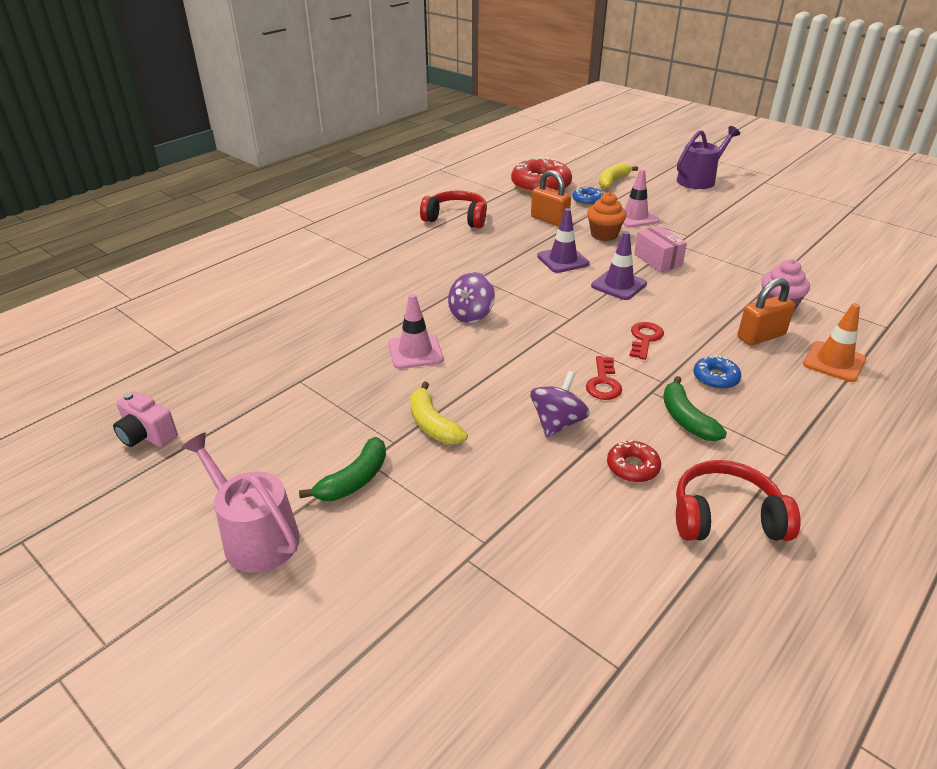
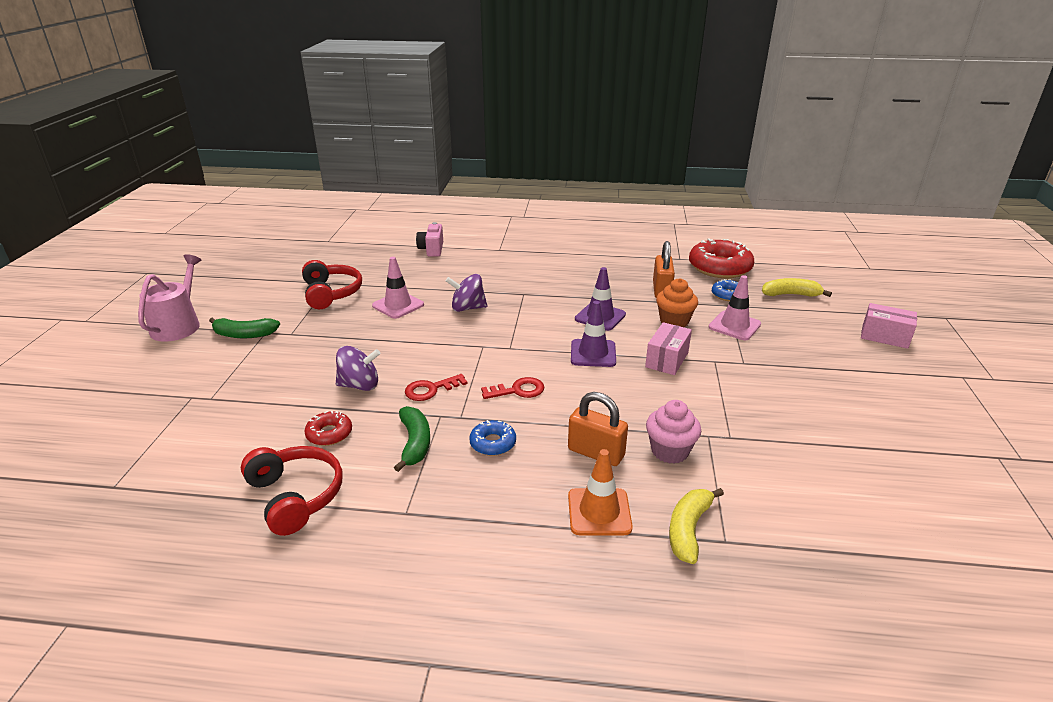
camera: 55 degrees right, 5 degrees down
(147, 435) = (245, 265): pink camera -> pink camera (431, 249)
(433, 424) = (319, 340): yellow banana -> yellow banana (688, 530)
(456, 218) = (602, 256): red headphones -> red headphones (331, 293)
(686, 419) = (414, 443): green banana -> green banana turned 135 degrees clockwise
(699, 180) = (884, 336): purple watering can -> pink box

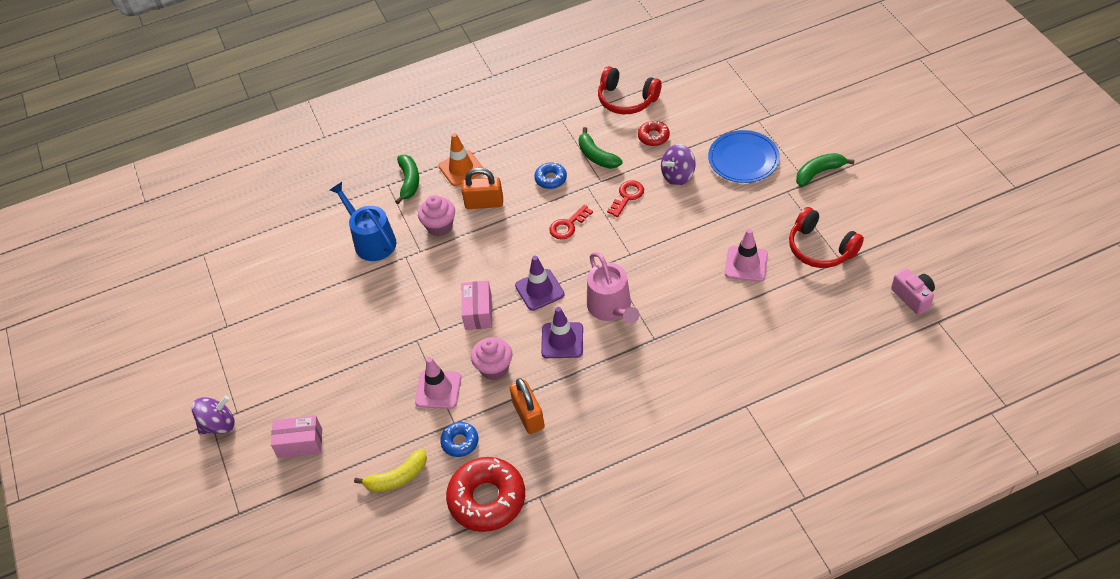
camera: 155 degrees right, 20 degrees up
(178, 325) = (881, 155): pink watering can -> pink watering can (611, 307)
(282, 372) = (743, 159): none -> blue plate
(431, 249) = (814, 365): pink camera -> pink camera (913, 297)
(467, 308) = (684, 292): purple spinning top -> purple spinning top (218, 425)
(674, 321) = (494, 368): orange cupcake -> pink cupcake
(688, 530) = (409, 181): yellow banana -> green banana
(772, 473) = (371, 241): none -> blue watering can

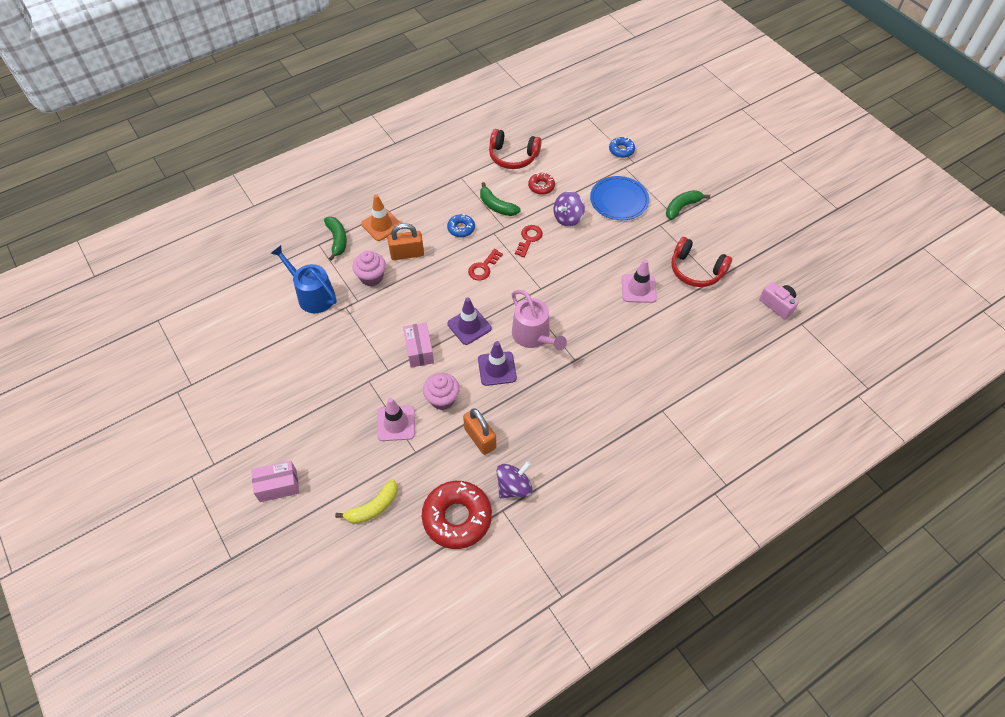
camera: 15 degrees left, 5 degrees up
(218, 425) = (198, 477): purple spinning top -> purple spinning top (514, 487)
(460, 442) = (424, 468): blue donut -> blue donut (621, 150)

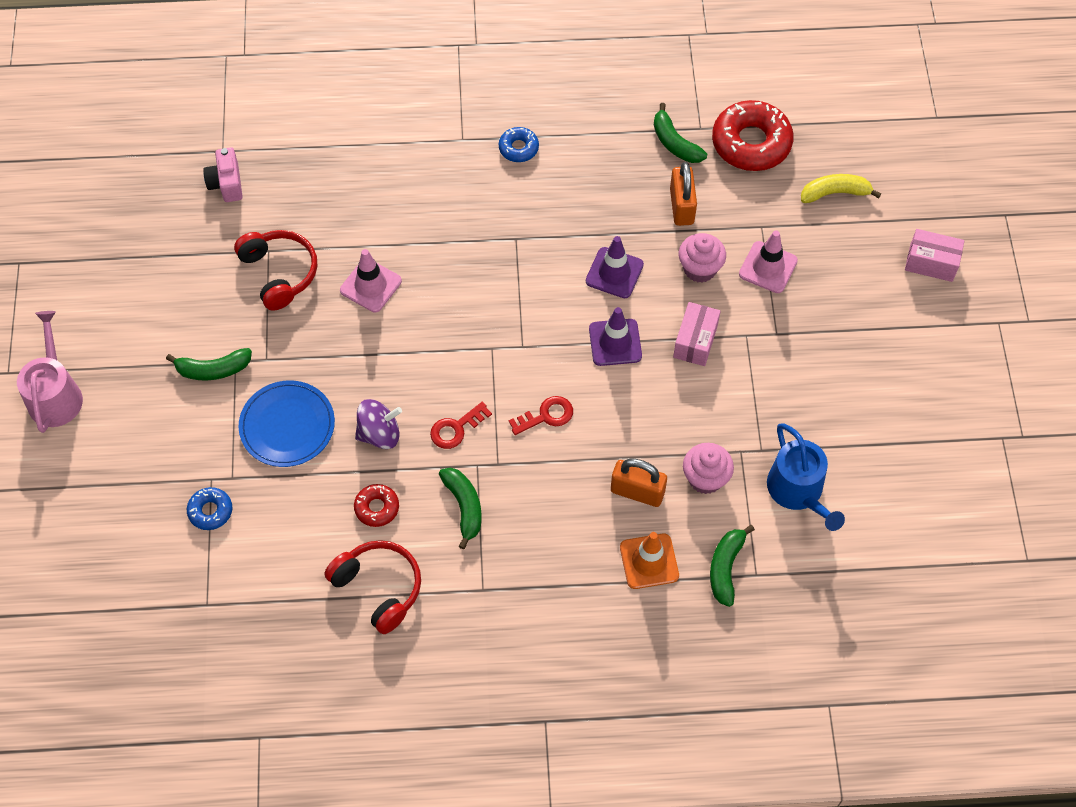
camera: 150 degrees left, 5 degrees up
(461, 228) = (538, 495): blue donut -> blue donut (518, 148)
(514, 487) = (675, 143): purple spinning top -> green banana
(533, 336) = (544, 290): pink watering can -> pink watering can (55, 395)

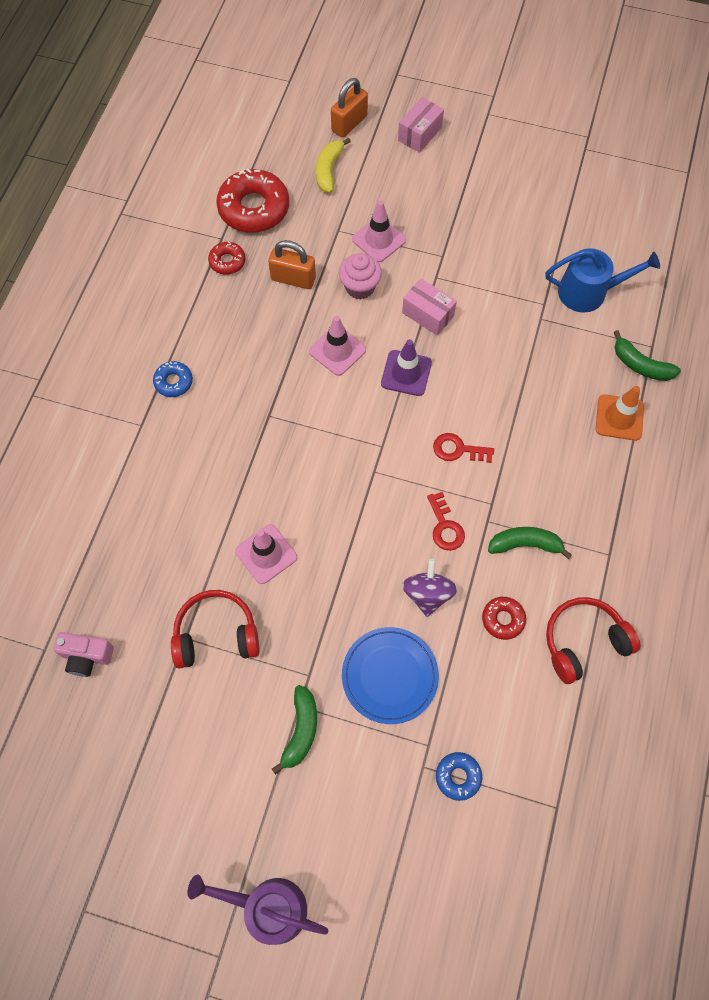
camera: 70 degrees left, 5 degrees up
(55, 395) = (268, 907): pink watering can -> purple watering can
(546, 416) = (458, 449): red key -> red key turned 75 degrees counterclockwise
(614, 273) = (337, 350): purple traffic cone -> pink traffic cone
(637, 491) = (553, 404): orange padlock -> orange padlock (349, 123)
(675, 143) = (227, 261): green banana -> red donut
(705, 478) = (557, 351): pink cupcake -> none

